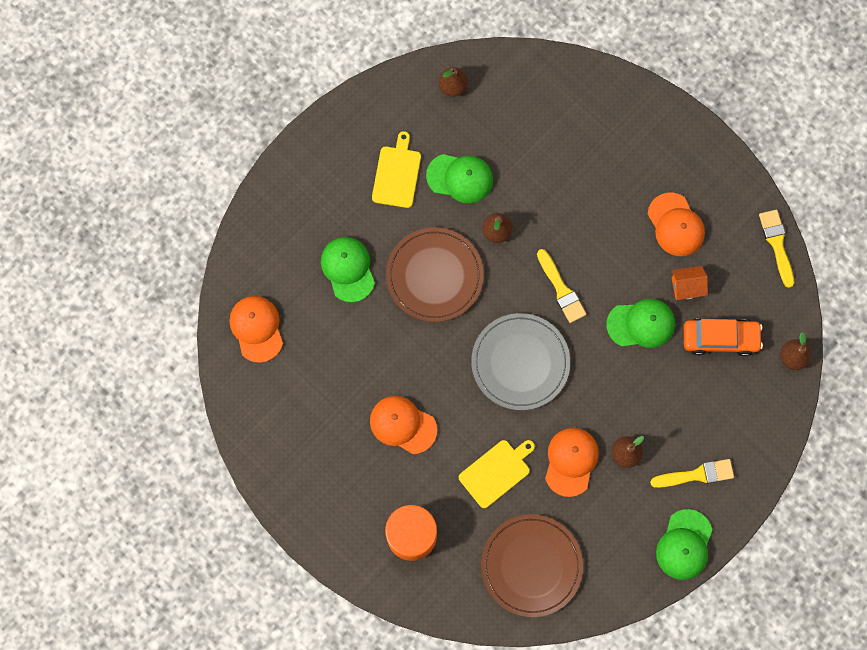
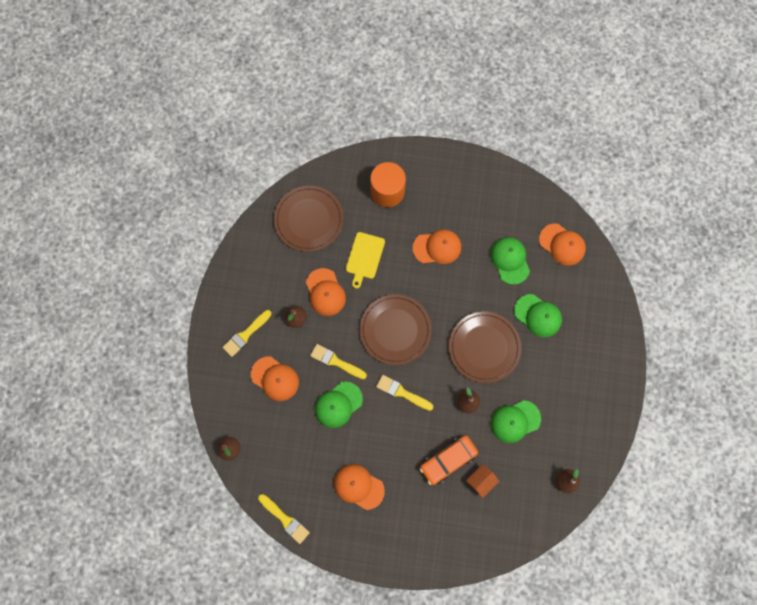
camera: 145 degrees right, 0 degrees up
(397, 174) = (555, 396): yellow cutting board -> none
(520, 362) = (395, 330): grey plate -> brown plate
(612, 373) = (336, 361): none -> yellow brush
(684, 545) = (228, 289): green cap -> green cap (510, 260)
(686, 287) = (325, 449): orange house -> orange house (481, 481)
(694, 400) = (275, 378): none -> orange cap
(720, 338) = (283, 429): orange car -> orange car (448, 460)

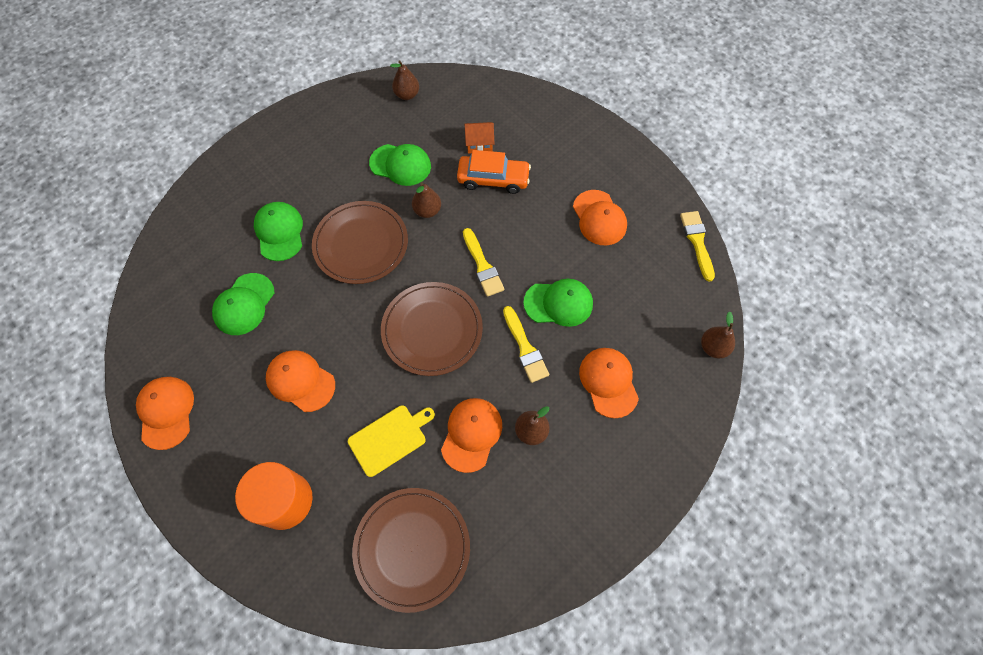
camera: 140 degrees left, 10 degrees down
(246, 334) = (607, 460): yellow brush -> none
(562, 244) = (177, 277): orange cap -> orange cap (166, 412)

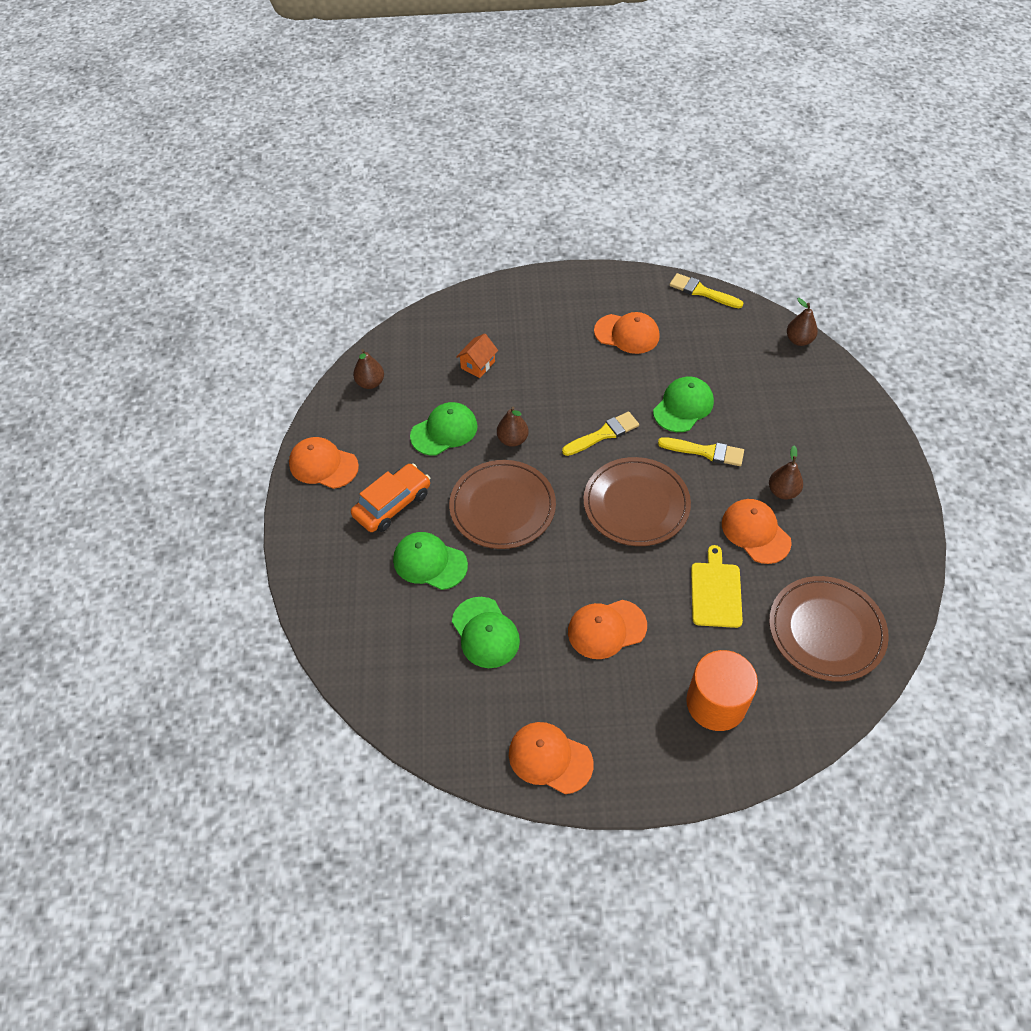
camera: 50 degrees left, 10 degrees down
(482, 265) = (603, 434): yellow brush -> yellow brush turned 45 degrees counterclockwise
(493, 179) = (523, 377): orange car -> orange car (392, 504)
(608, 382) = (778, 418): orange cap -> orange cap (323, 465)

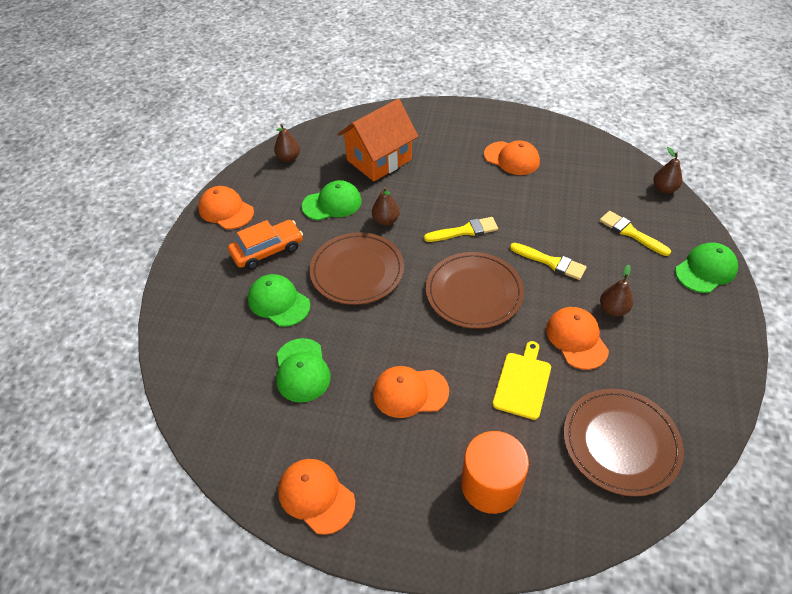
camera: 15 degrees right, 5 degrees down
(478, 365) = (379, 160): orange house -> orange house, size x2.18
(683, 406) = (542, 222): green cap -> green cap (706, 270)
(702, 292) = (587, 138): yellow brush -> yellow brush (631, 233)

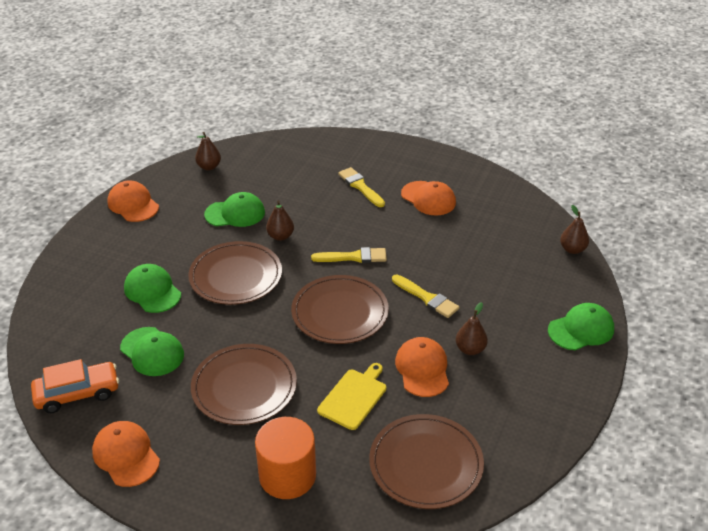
camera: 10 degrees right, 10 degrees down
(267, 250) = (158, 245): orange car -> orange car (77, 393)
(302, 370) = (152, 352): green cap -> green cap turned 45 degrees counterclockwise
(379, 160) = (296, 181): orange house -> none
(410, 392) = (244, 387): orange cap -> brown plate
(631, 233) = (519, 284): yellow brush -> yellow brush (360, 186)

